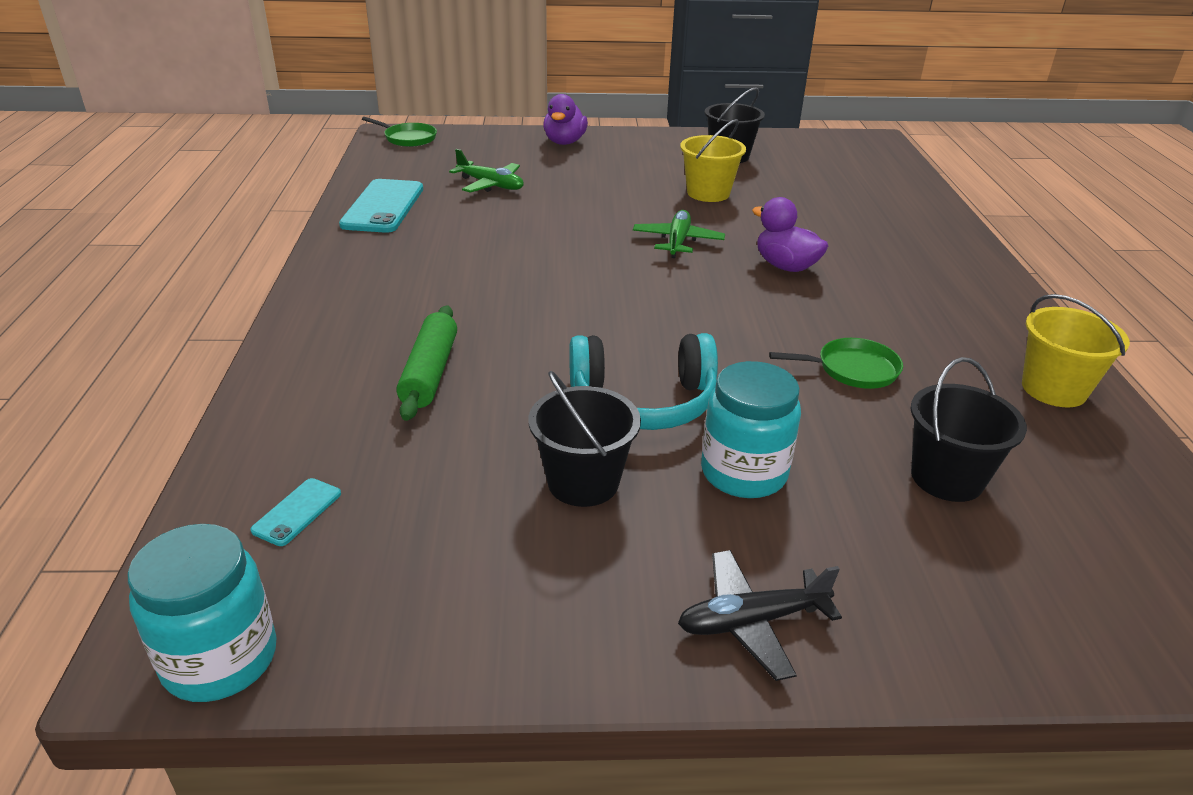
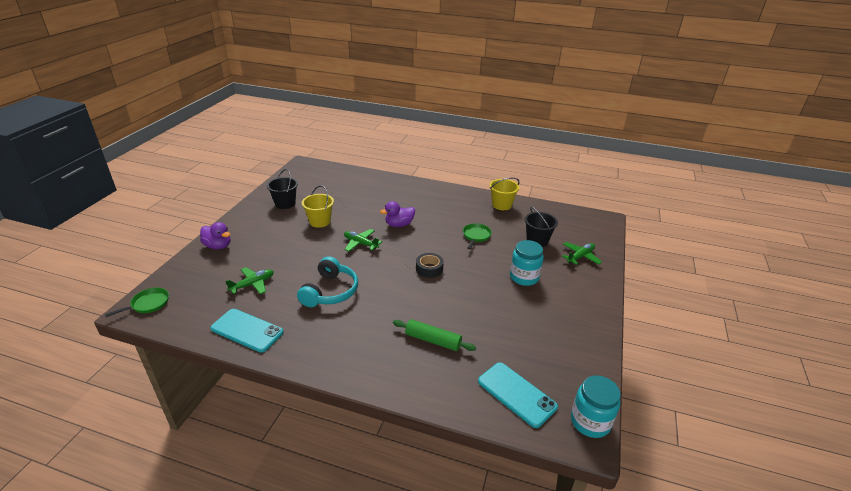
camera: 70 degrees left, 0 degrees up
(297, 512) = (516, 394): turquoise phone -> turquoise phone, size x2.12
(583, 482) = (519, 314): black bucket -> none
(643, 401) = (477, 287): turquoise headphones -> turquoise headphones (330, 291)
(661, 328) = (429, 269): none -> black tape
(752, 621) = (589, 297): black plane -> none
(957, 584) = (580, 257): none -> green plane

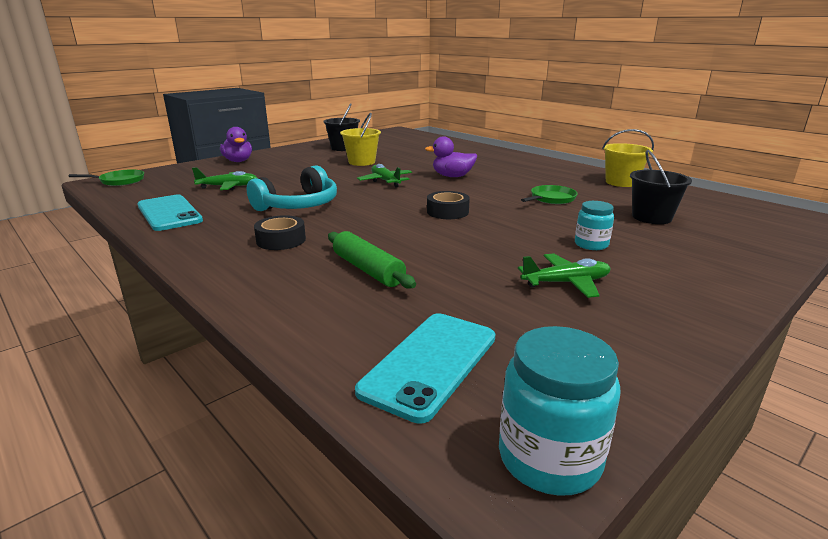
camera: 30 degrees right, 10 degrees down
(358, 332) = (281, 240): none -> black tape
(516, 394) = (430, 363): turquoise phone -> turquoise phone turned 45 degrees clockwise
(524, 277) = (591, 244): turquoise jar -> turquoise jar, size x0.63
(580, 257) = (723, 244): green plane -> green plane (566, 283)

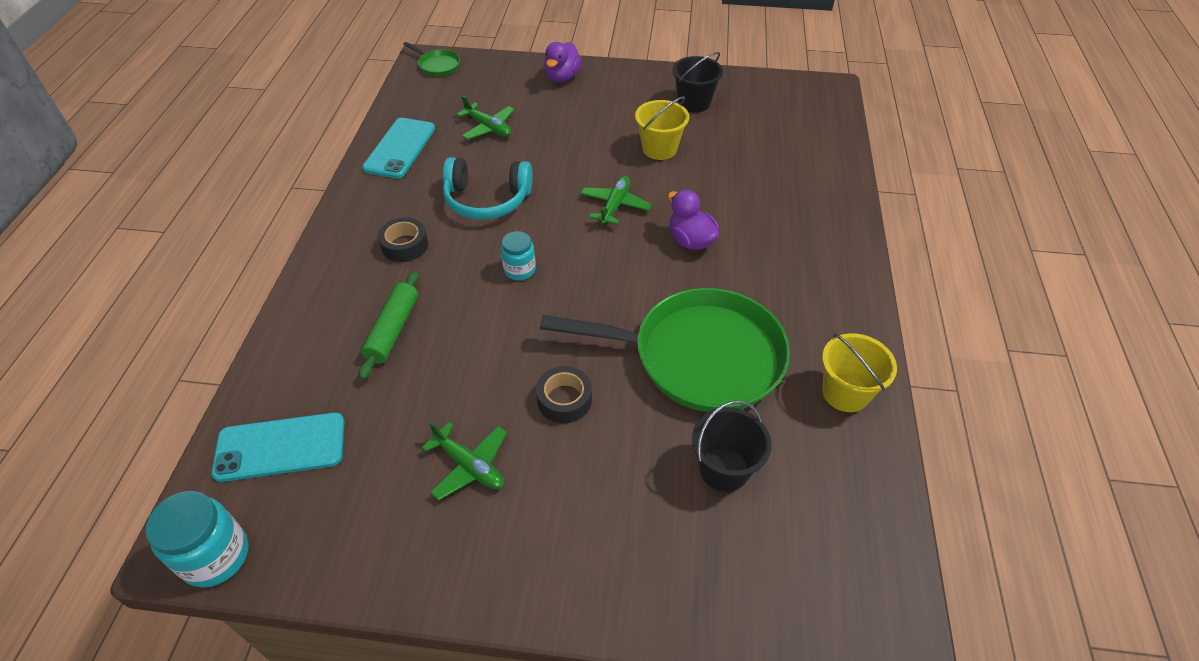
camera: 50 degrees right, 25 degrees up
(447, 212) = (570, 300): black tape -> black tape (564, 400)
(551, 199) = (699, 357): green pan -> green pan, size x2.46
(591, 244) = (581, 447): turquoise jar -> turquoise jar (519, 270)

